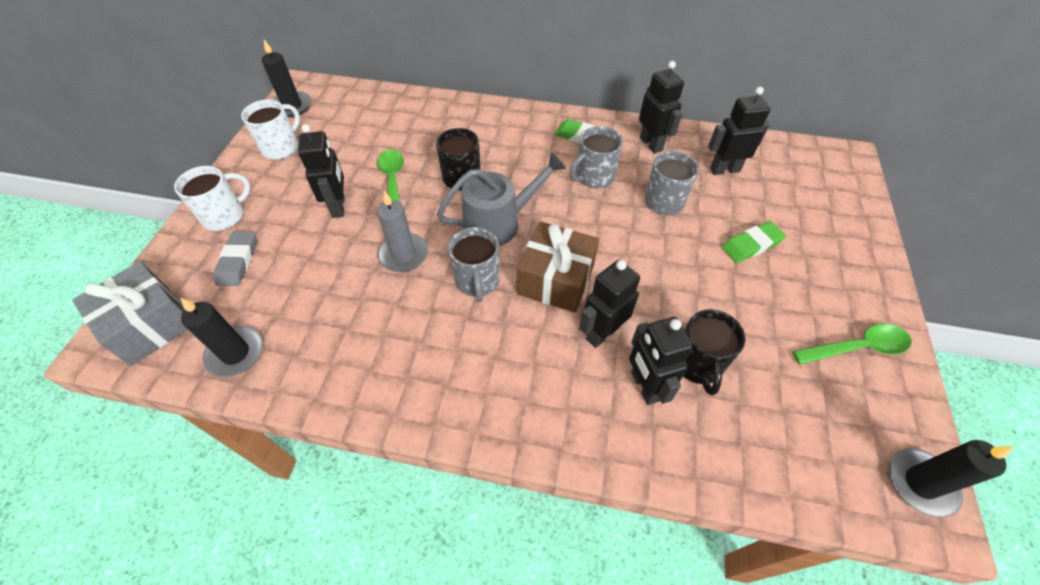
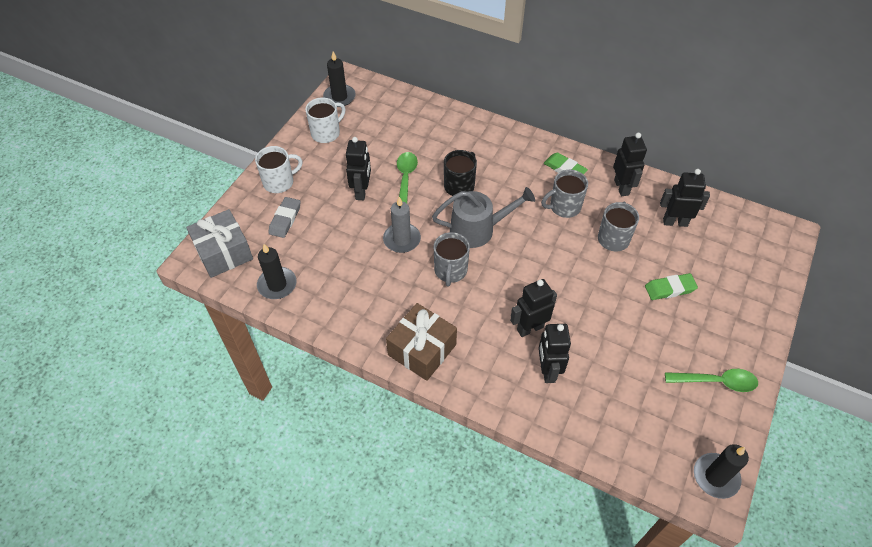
camera: 15 degrees right, 0 degrees up
(556, 279) = (508, 282): brown gift -> brown gift (422, 350)
(697, 364) = (591, 365): black mug -> none

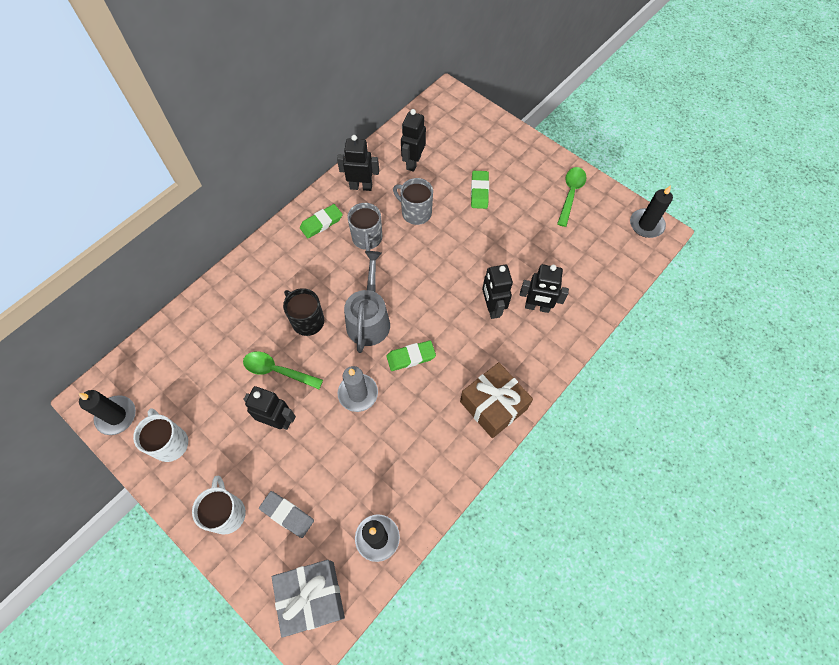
camera: 75 degrees left, 10 degrees up
(450, 271) = (411, 357): grey mug -> green eraser

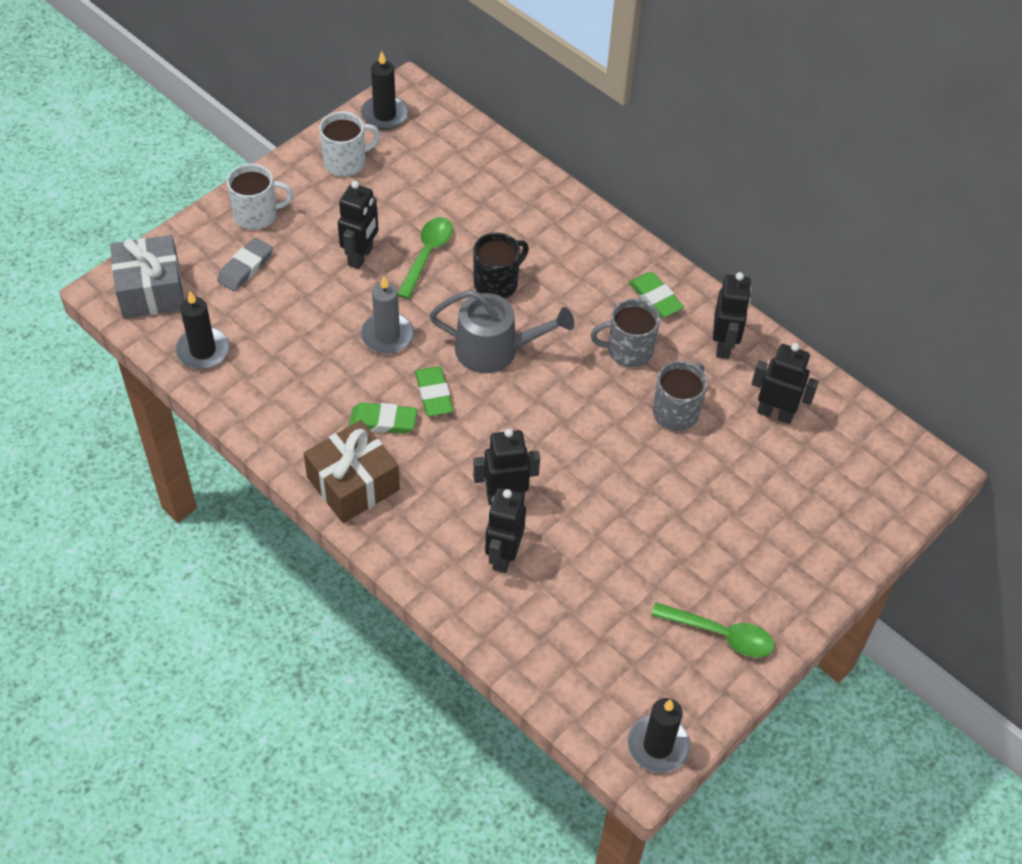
camera: 90 degrees right, 10 degrees down
(479, 191) = (720, 500): green eraser -> green eraser (383, 421)

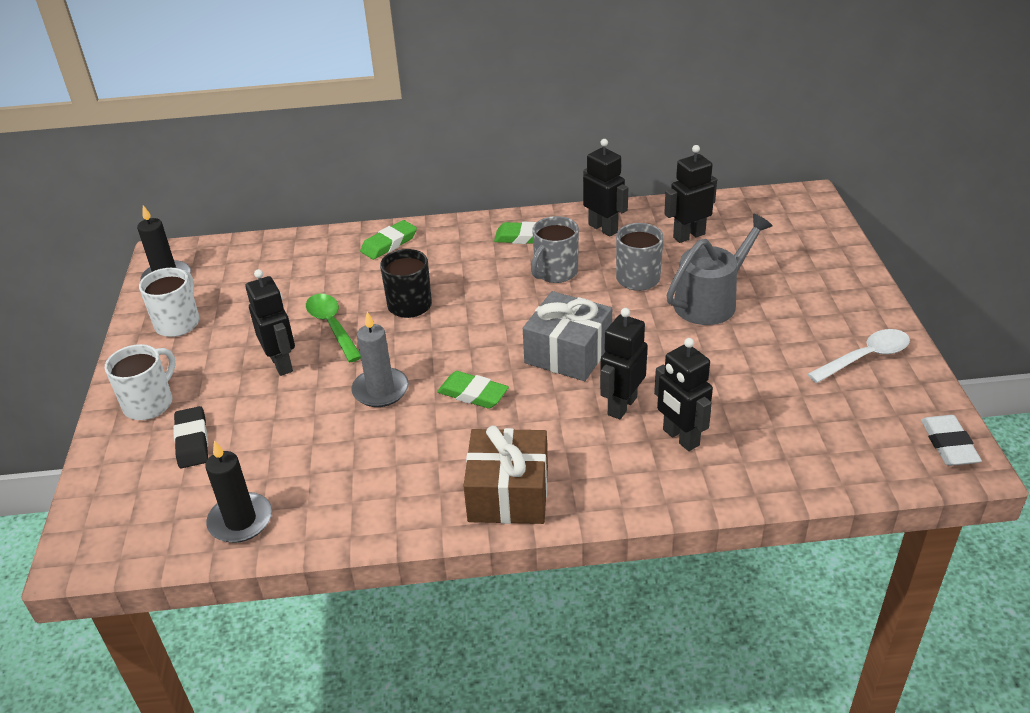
camera: 45 degrees left, 15 degrees down
(151, 290) = (124, 522): grey gift -> grey gift (568, 353)
(245, 267) = (192, 441): grey eraser -> black eraser
(383, 421) = (464, 439): green eraser -> green eraser (389, 243)
(494, 349) = (471, 337): grey watering can -> grey watering can (710, 301)
(658, 745) = (948, 444): black candle -> white eraser
(721, 634) = (865, 357): green spoon -> white spoon

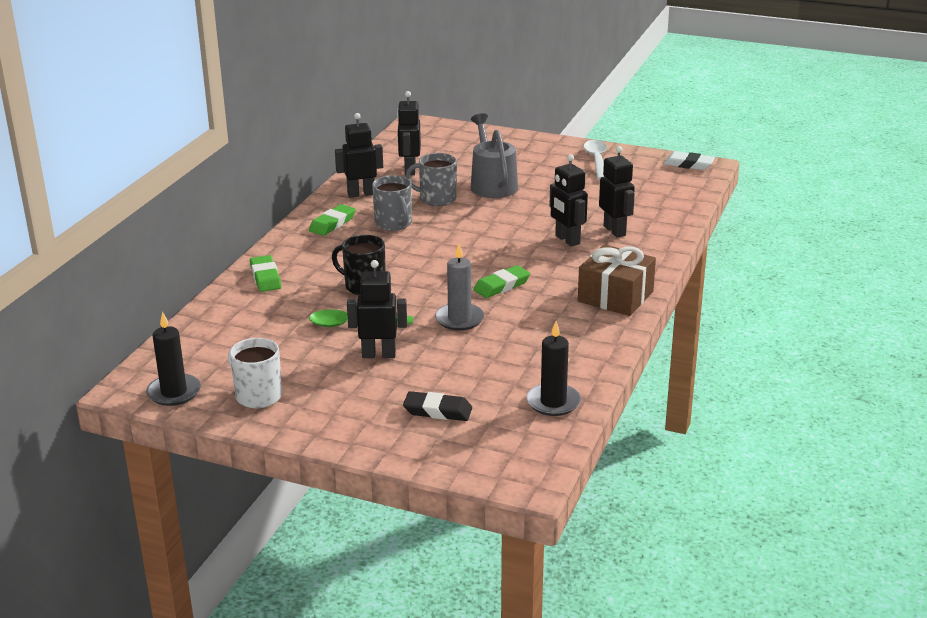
camera: 65 degrees left, 10 degrees down
(149, 403) = (364, 425): white mug -> none
(568, 353) = (493, 243): grey gift -> none
(680, 438) = (615, 231): black robot -> black robot turned 105 degrees counterclockwise

